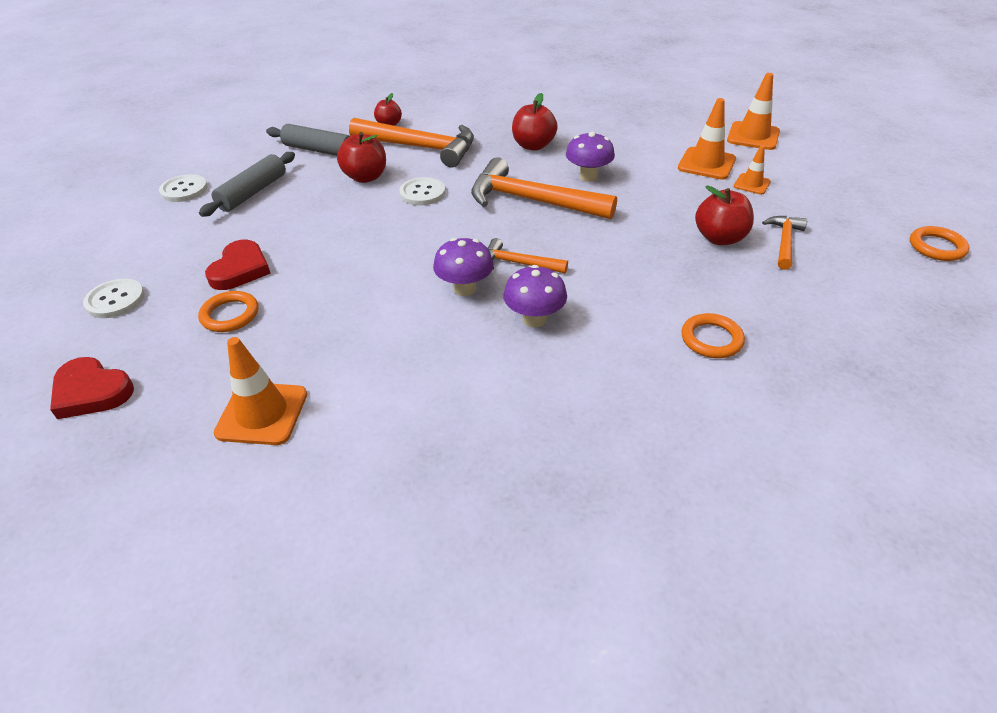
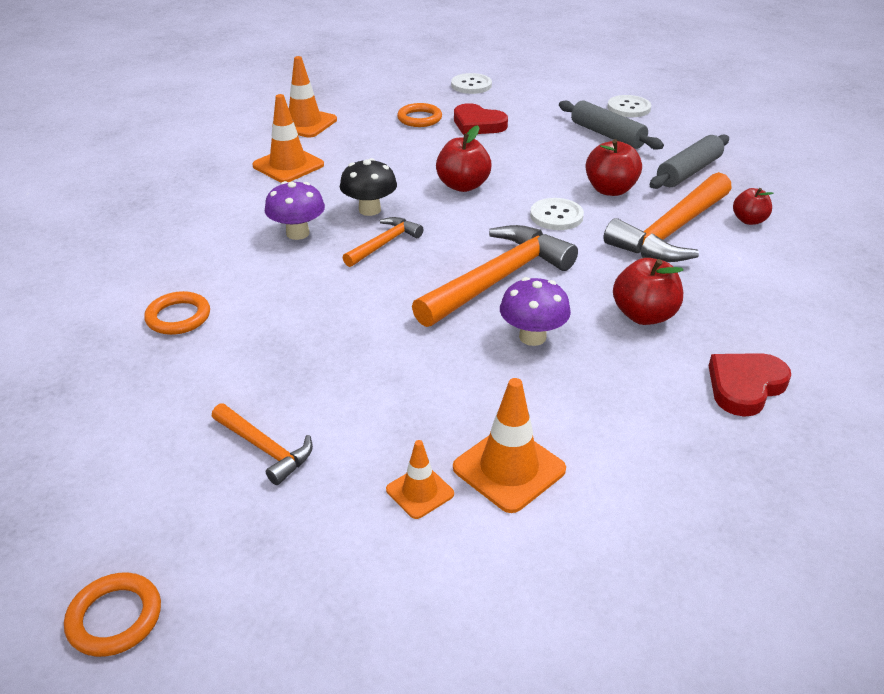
camera: 110 degrees right, 5 degrees down
(91, 392) = (376, 80): red heart -> red heart (745, 386)
(465, 289) = (369, 210): purple mushroom -> black mushroom
(719, 238) = (318, 394): red apple -> red apple (463, 186)
(753, 136) = (582, 586): orange traffic cone -> orange traffic cone (288, 165)

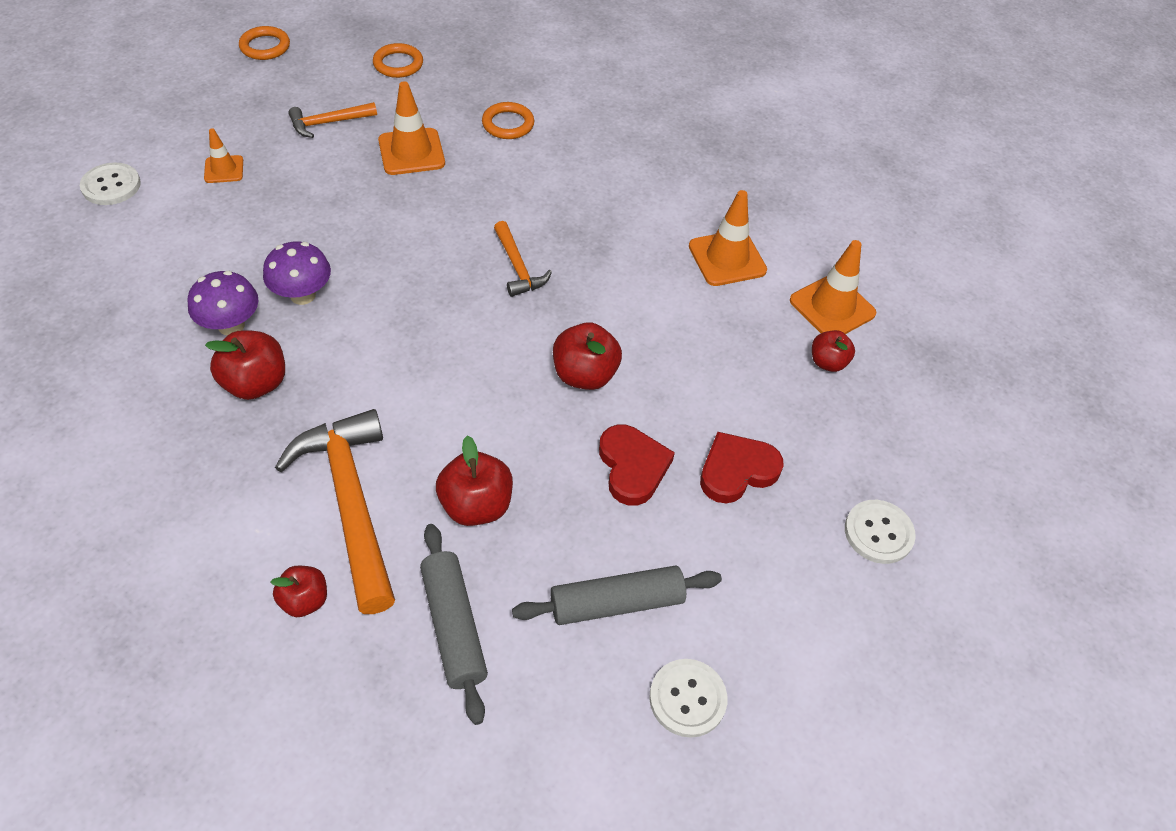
camera: 115 degrees right, 15 degrees up
(297, 233) = (581, 220): purple mushroom -> purple mushroom (231, 325)
(359, 116) = (827, 362): none -> red apple
(369, 210) = (588, 282): black mushroom -> none
(419, 118) = (788, 418): orange ring -> orange ring (398, 64)
(497, 279) = (396, 314): orange hammer -> none
(509, 469) = (196, 214): orange traffic cone -> orange traffic cone (411, 152)
(556, 216) = (462, 420): white button -> white button (111, 186)
(745, 386) = (118, 388): red heart -> red heart (632, 467)

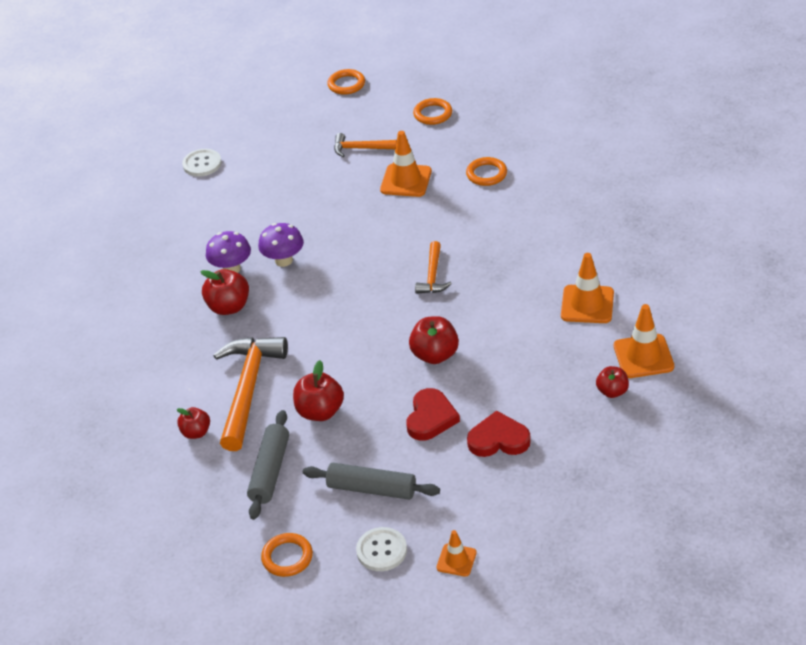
camera: 35 degrees right, 10 degrees down
(224, 169) = (276, 167): orange traffic cone -> orange traffic cone (456, 560)
(558, 765) = (287, 557): none -> orange ring
(878, 533) = (569, 503): white button -> none

